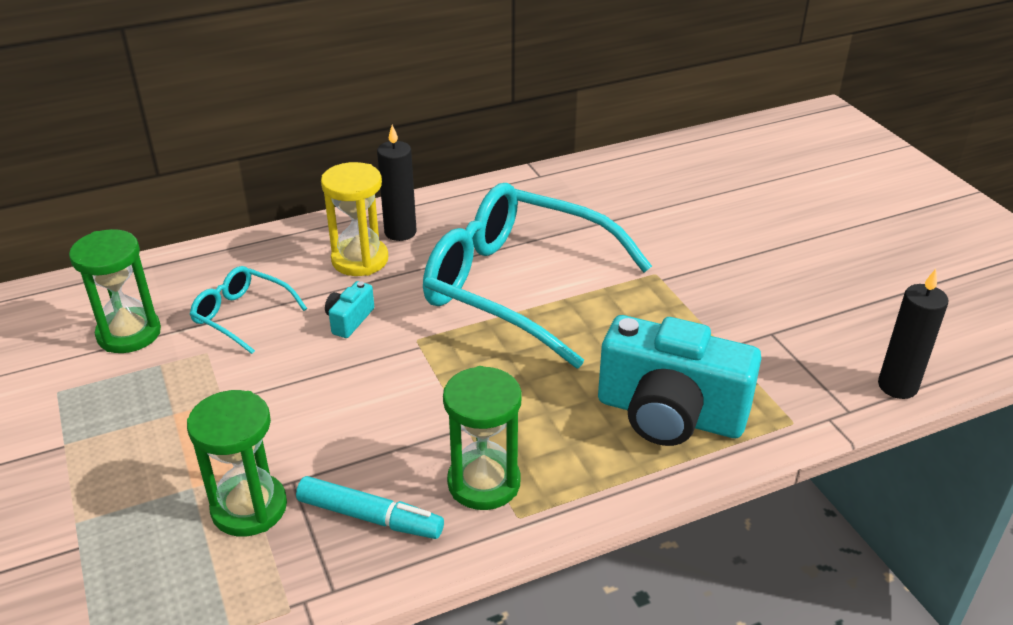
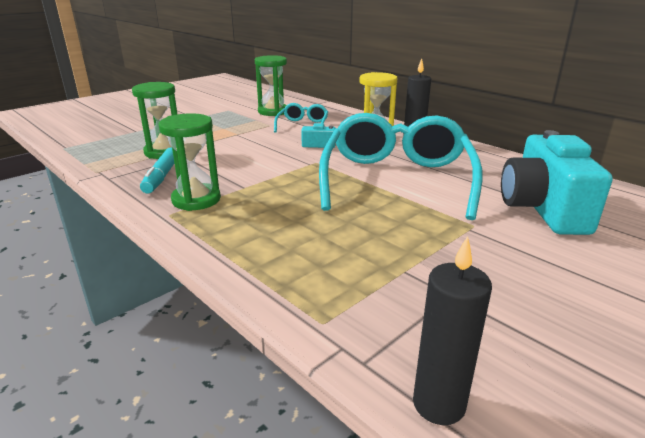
camera: 70 degrees right, 10 degrees down
(670, 414) = (295, 254): turquoise camera -> turquoise camera (542, 209)

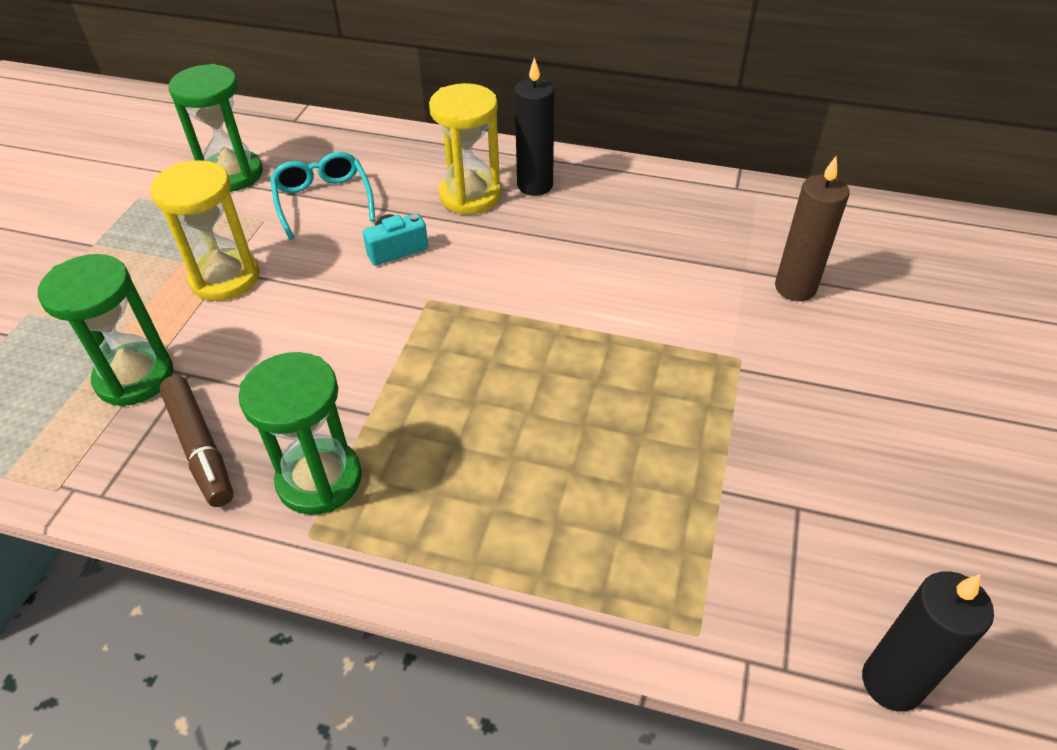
camera: 30 degrees left, 20 degrees up
(161, 176) = (200, 448): turquoise marker -> brown marker
(234, 136) = (225, 278): none -> yellow hourglass
(396, 179) = (579, 296): turquoise glasses -> none
(542, 209) = (795, 288): turquoise camera -> brown candle

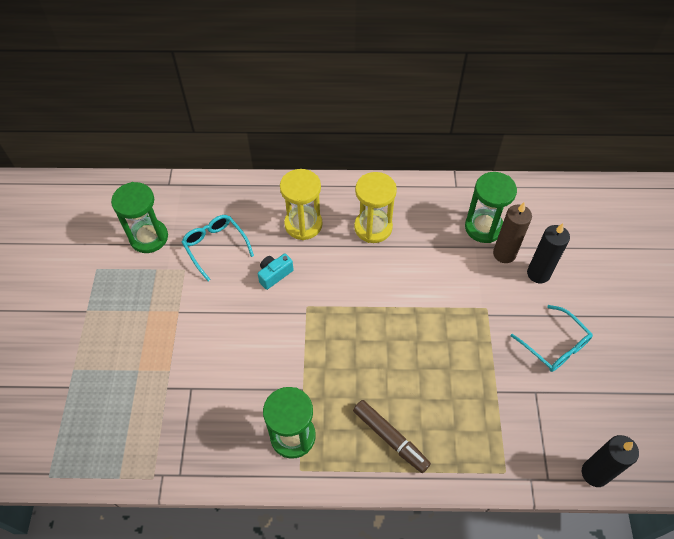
camera: 15 degrees left, 10 degrees up
(135, 377) = (161, 398): green hourglass -> green hourglass (483, 227)
(200, 448) = (220, 433): brown marker -> brown marker (390, 438)
(225, 278) = (181, 318): yellow hourglass -> yellow hourglass (373, 227)
(535, 185) = (339, 208): black candle -> black candle (538, 273)
(857, 439) = (555, 345): none -> turquoise glasses

